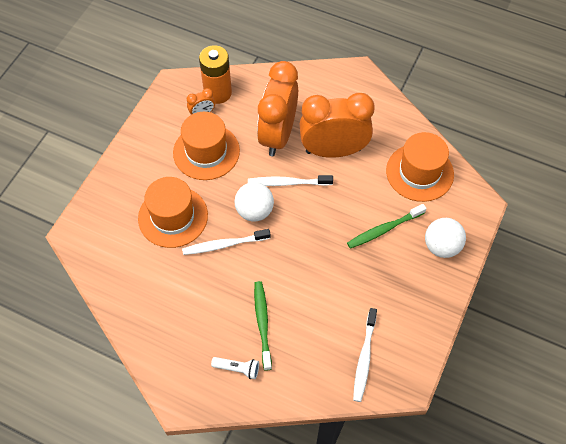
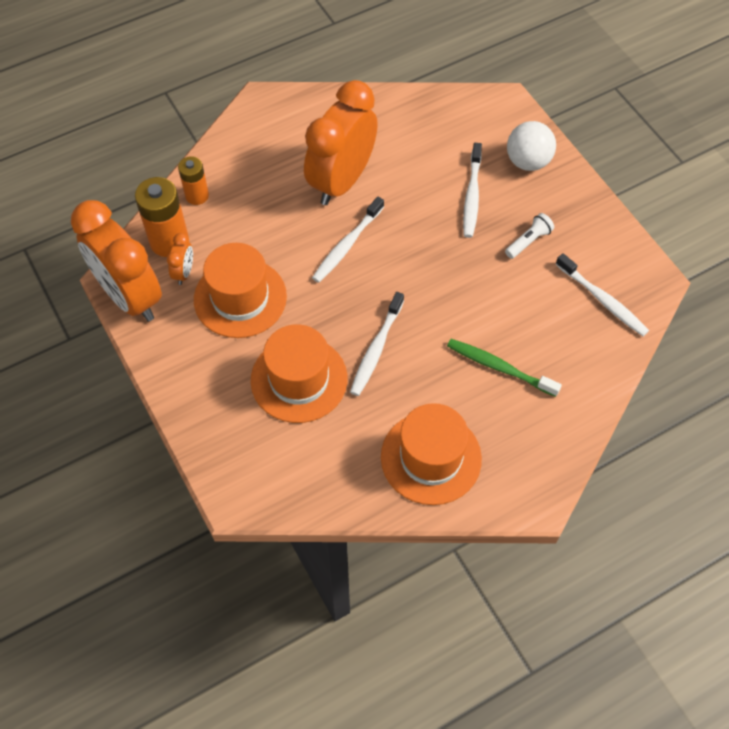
camera: 55 degrees left, 0 degrees up
(237, 368) = (536, 421): white flashlight -> white flashlight (528, 241)
(254, 211) = (357, 296): white ball -> none
(260, 85) = (197, 195): none -> orange battery
(278, 135) = (278, 218): orange clock -> orange clock (130, 296)
(384, 229) = (472, 196): green toothbrush -> white toothbrush
(419, 172) = (430, 126): orange hat -> orange hat (431, 458)

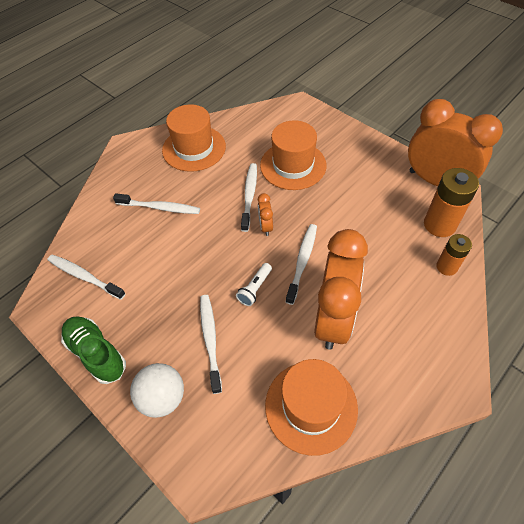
camera: 165 degrees right, 5 degrees down
(184, 272) = (412, 206): orange clock -> orange clock (265, 227)
(240, 298) = (360, 201): orange hat -> orange hat (311, 406)
(499, 367) = (160, 207): green toothbrush -> white toothbrush
(528, 241) = (151, 310): white flashlight -> white flashlight (255, 288)
(589, 215) = (97, 353): none -> green shoe

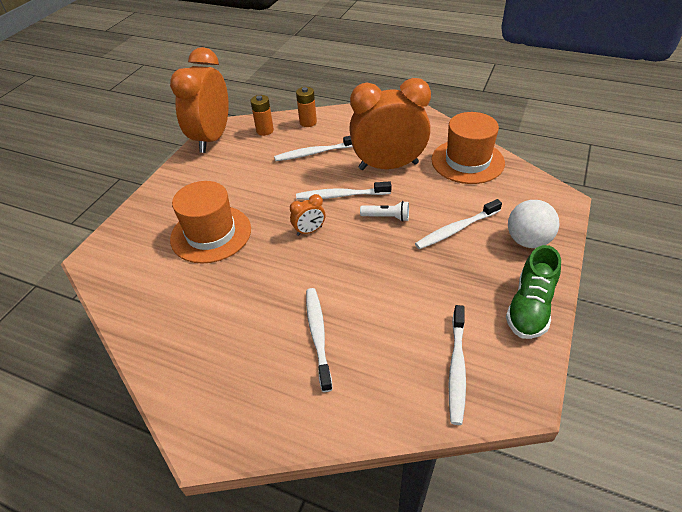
camera: 110 degrees left, 10 degrees down
(194, 148) = (197, 341): orange hat -> none
(249, 196) = (269, 256): white toothbrush -> white toothbrush (315, 153)
(439, 224) = (265, 130): orange battery -> orange battery, size x0.62

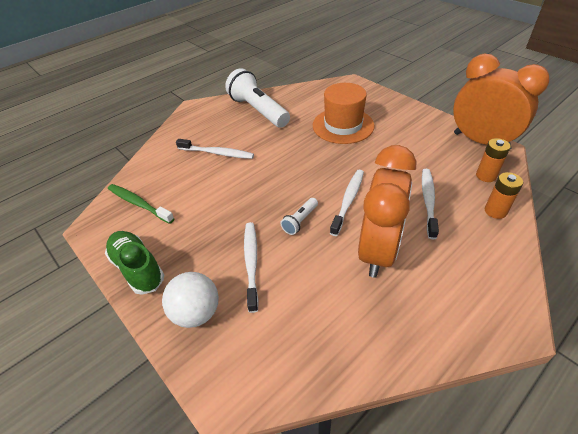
camera: 115 degrees right, 0 degrees up
(195, 336) = (258, 111): none -> white flashlight
(309, 231) = (314, 171): orange clock -> none
(457, 368) = (139, 204): white toothbrush -> green toothbrush
(467, 161) = (351, 332): orange hat -> none

